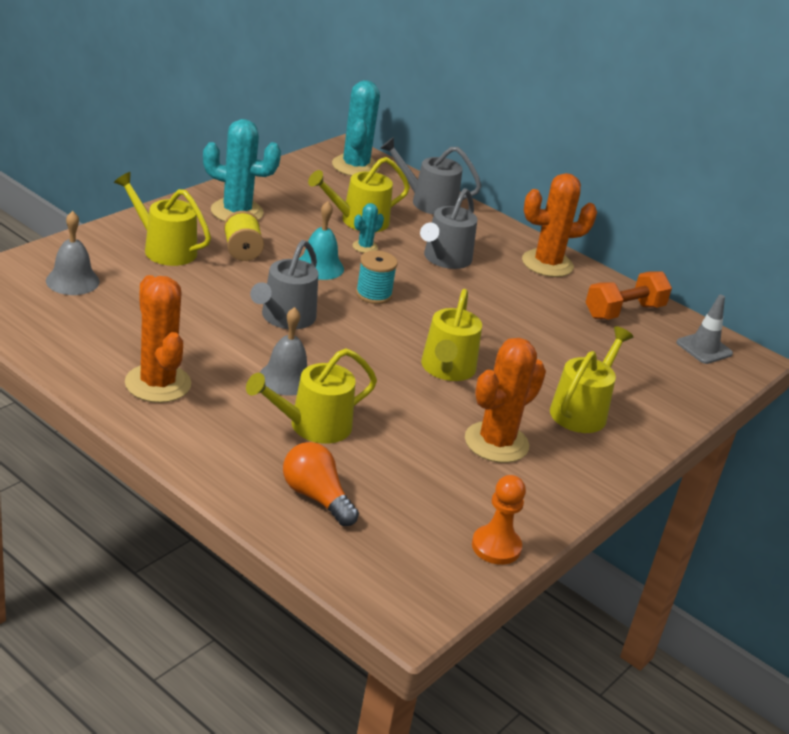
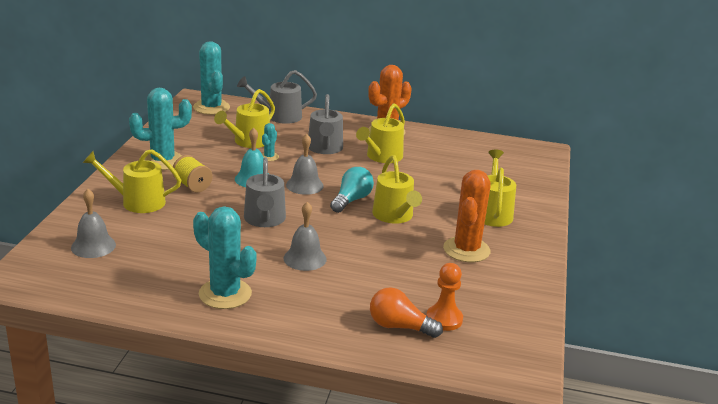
camera: 25 degrees left, 5 degrees down
(158, 384) = (225, 294): orange cactus -> turquoise cactus
(313, 426) = (352, 282): yellow watering can -> yellow watering can (382, 157)
(373, 294) = (304, 185): turquoise spool -> grey bell
(412, 332) = (351, 200): none -> turquoise light bulb
(496, 547) = (529, 312): orange pawn -> orange pawn (444, 319)
(624, 311) = (456, 146): orange dumbbell -> none
(704, 348) = (517, 152): grey traffic cone -> none

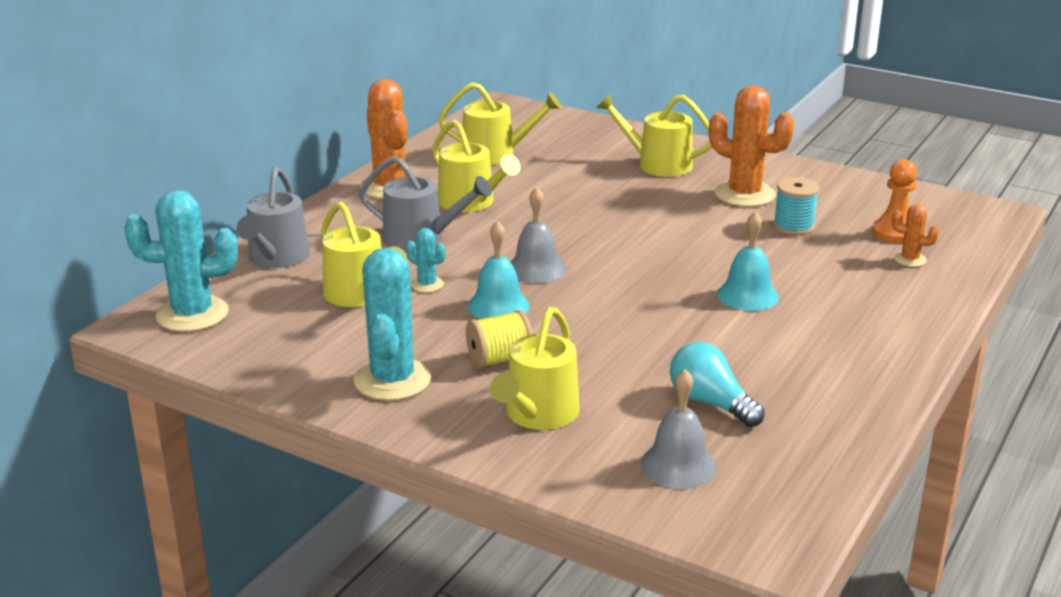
camera: 70 degrees left, 0 degrees up
(225, 294) = (832, 362): turquoise cactus -> none
(264, 219) = (632, 311): grey watering can -> none
(305, 258) = (747, 295): grey bell -> turquoise bell
(351, 200) = (595, 242): turquoise light bulb -> turquoise light bulb (710, 403)
(394, 216) = (648, 221): yellow watering can -> yellow watering can (495, 154)
(399, 327) = (909, 259): orange light bulb -> orange cactus
(425, 273) = (793, 226): none -> turquoise spool

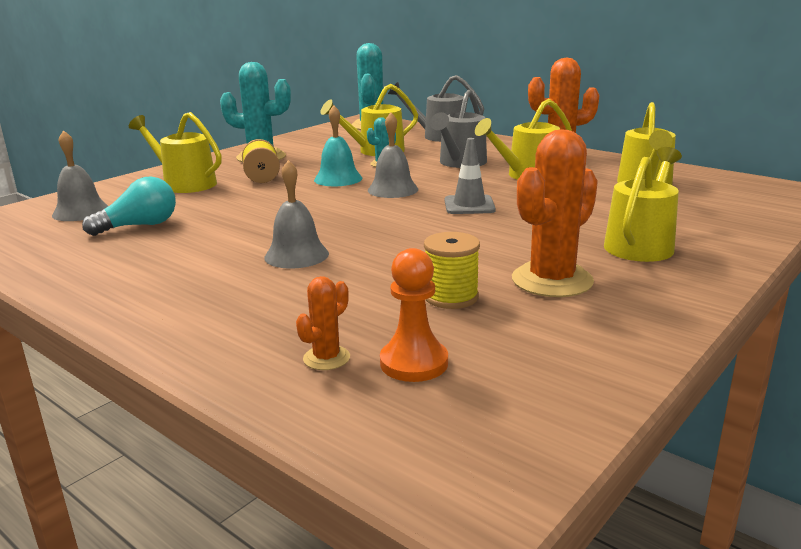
camera: 100 degrees right, 5 degrees down
(580, 228) = (469, 205): none -> grey traffic cone
(747, 295) = (296, 255): turquoise bell -> grey bell
(793, 226) = (451, 297): turquoise spool -> yellow spool

